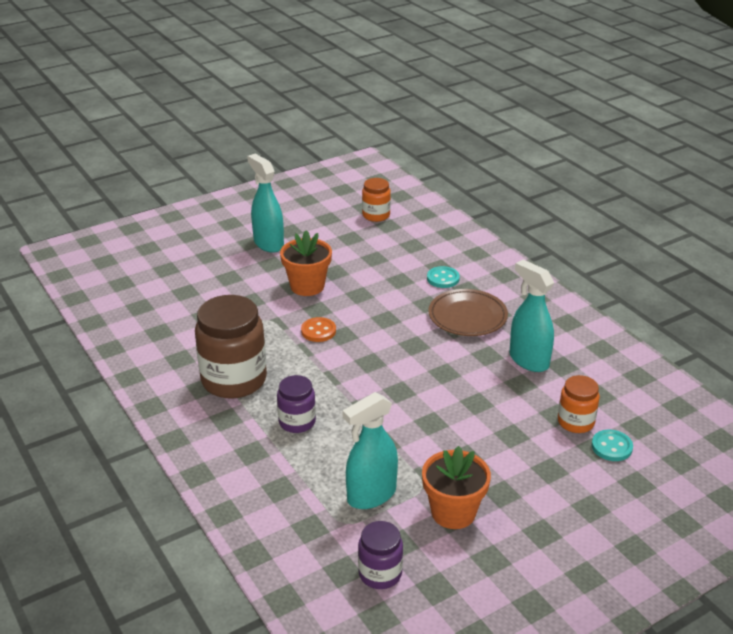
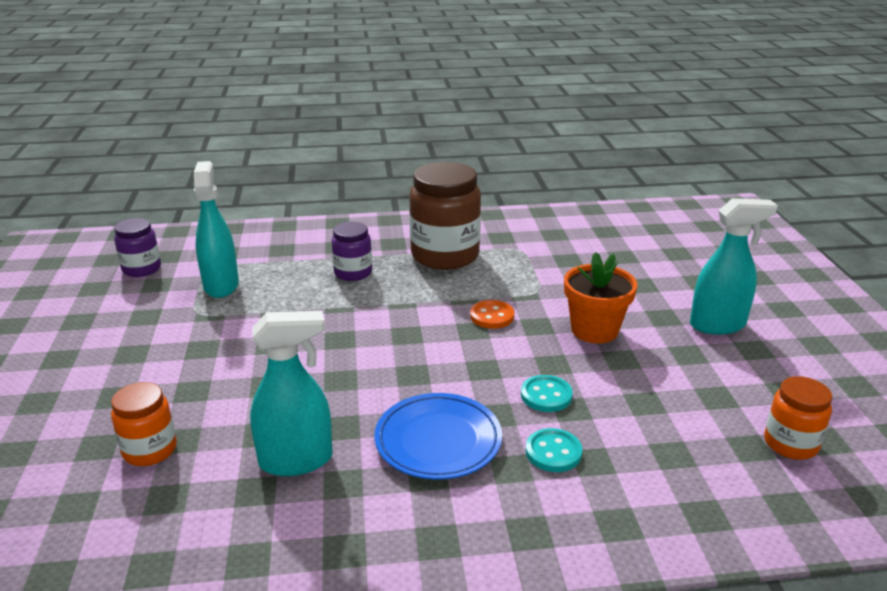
camera: 115 degrees right, 5 degrees down
(453, 512) = (148, 319): orange flower pot -> none
(467, 317) = (438, 441): brown plate -> blue plate
(611, 447) = (80, 461): turquoise button -> turquoise button (546, 395)

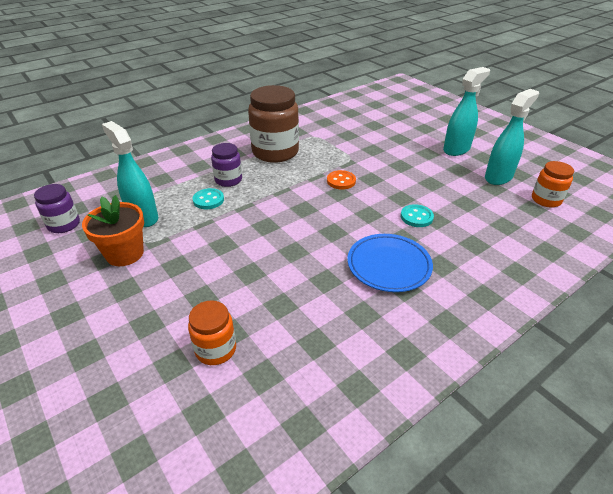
camera: 30 degrees left, 10 degrees up
(296, 460) = (321, 312): turquoise spray bottle -> turquoise spray bottle (498, 177)
(553, 452) = (452, 247): turquoise button -> turquoise button (208, 200)
(594, 330) = (402, 171): orange flower pot -> orange flower pot (125, 254)

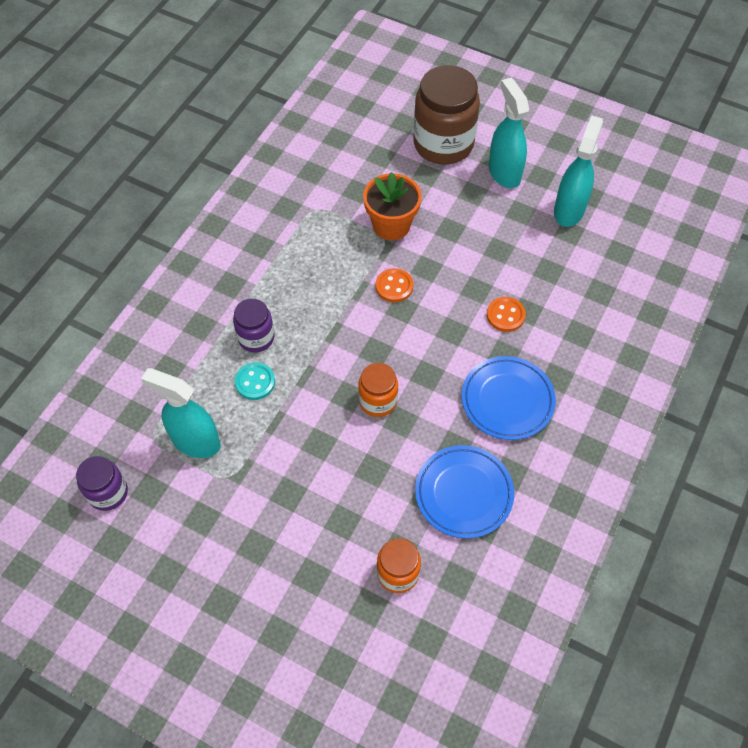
camera: 25 degrees left, 20 degrees up
(125, 254) = (218, 503): orange flower pot -> orange flower pot (391, 225)
(275, 152) = (282, 261): brown jar -> brown jar (443, 144)
(312, 313) = (463, 493): none -> blue plate
(416, 217) = (505, 315): turquoise button -> orange button
(456, 149) = (504, 173): turquoise spray bottle -> turquoise spray bottle turned 45 degrees counterclockwise
(546, 200) = (630, 232): orange jar -> orange jar (378, 401)

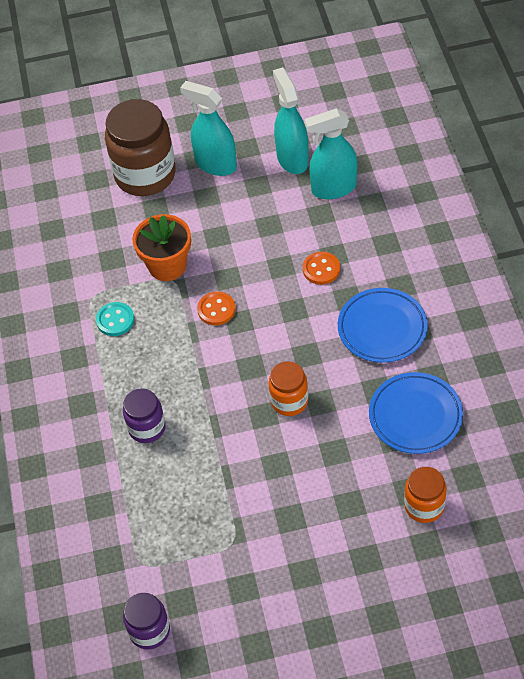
camera: 35 degrees left, 5 degrees down
(195, 441) = (179, 539): turquoise spray bottle -> turquoise spray bottle (333, 188)
(255, 382) = (180, 460): turquoise button -> turquoise button (115, 320)

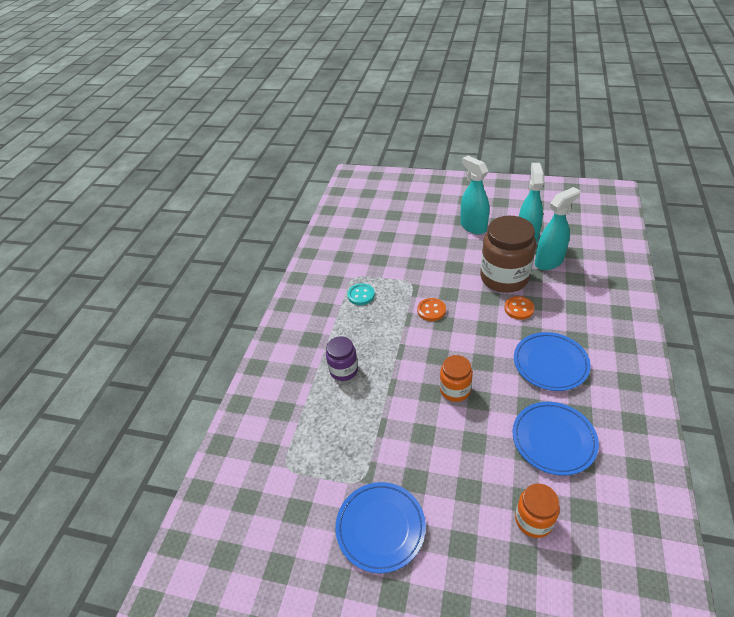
camera: 25 degrees right, 10 degrees down
(145, 175) = (425, 220): brown jar -> brown jar (504, 278)
(149, 630) = (262, 523): purple jar -> none
(167, 265) = (412, 274): orange flower pot -> none
(277, 579) = (380, 528): none -> blue plate
(333, 188) = (549, 261): turquoise spray bottle -> turquoise spray bottle turned 135 degrees clockwise

